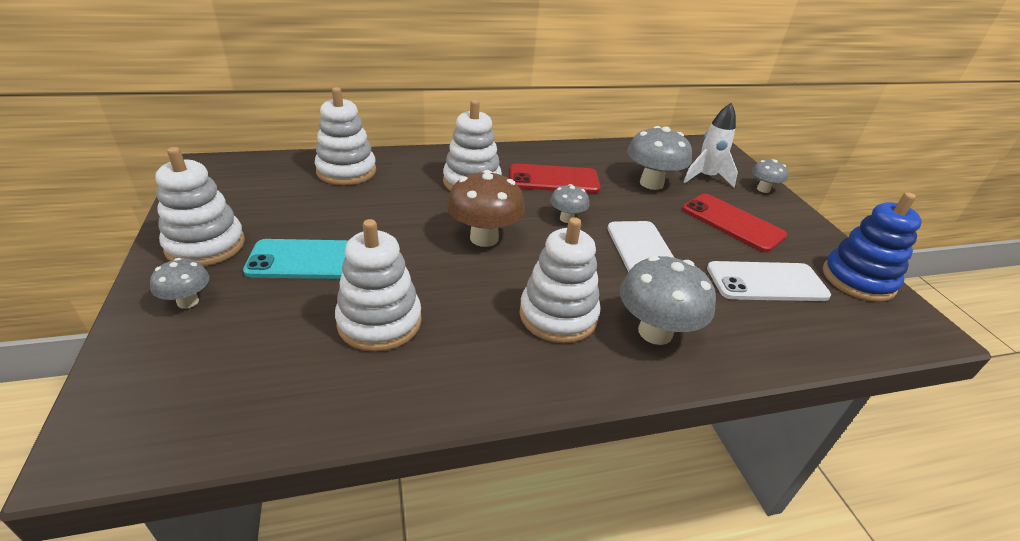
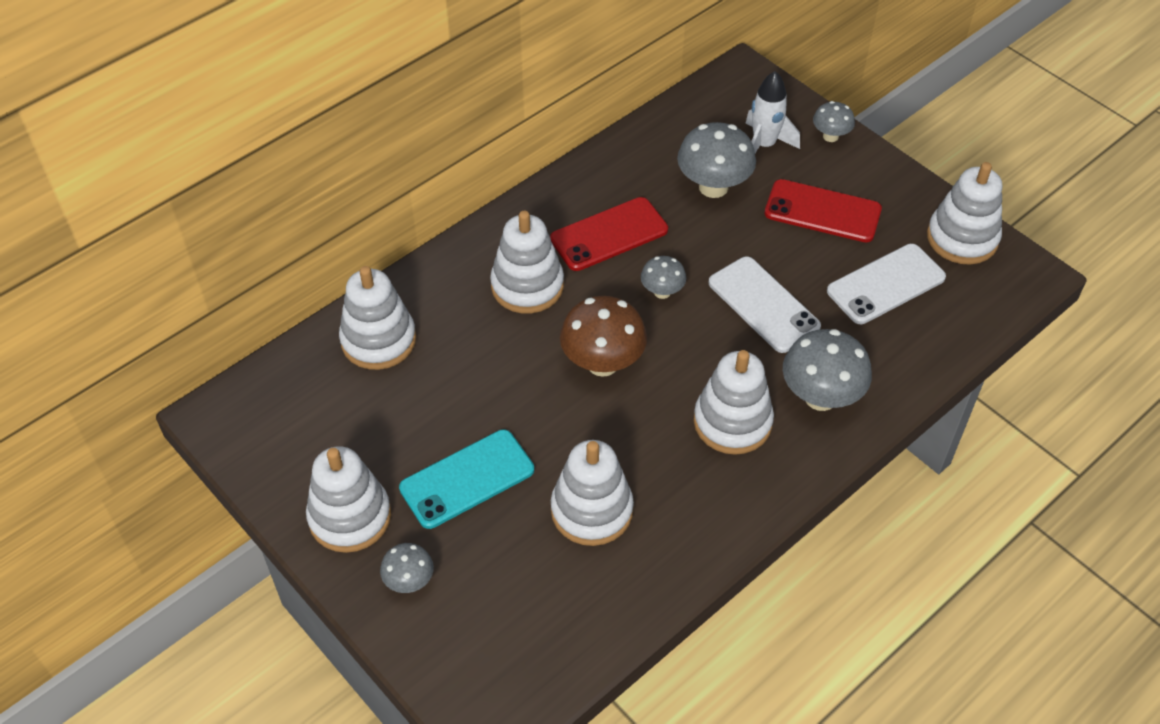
camera: 25 degrees left, 15 degrees up
(858, 280) = (962, 238): blue stacking toy -> white stacking toy

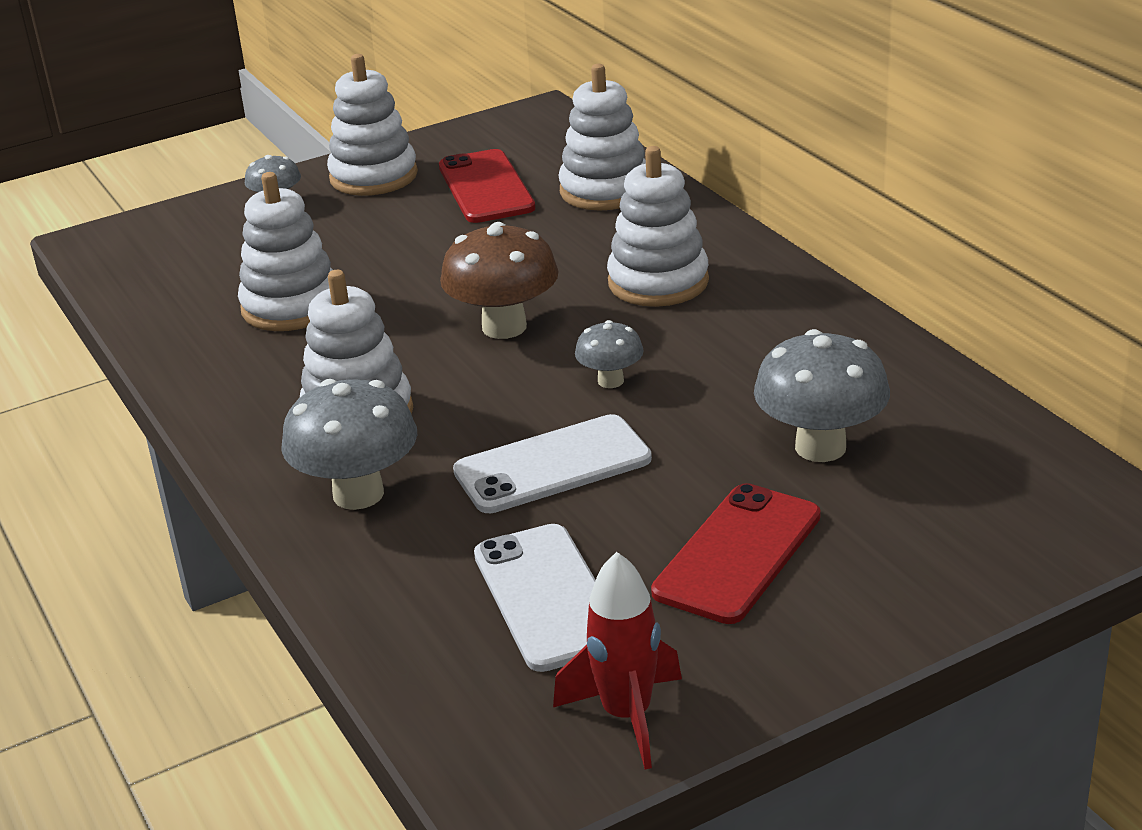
camera: 105 degrees right, 20 degrees down
(467, 479) = (381, 236): turquoise phone -> none
(609, 234) = (736, 347): red phone -> red phone (486, 187)
(764, 145) = (917, 512): white rocket -> none
(830, 136) = (936, 594): grey mushroom -> none
(962, 238) = (627, 716): white stacking toy -> red rocket

